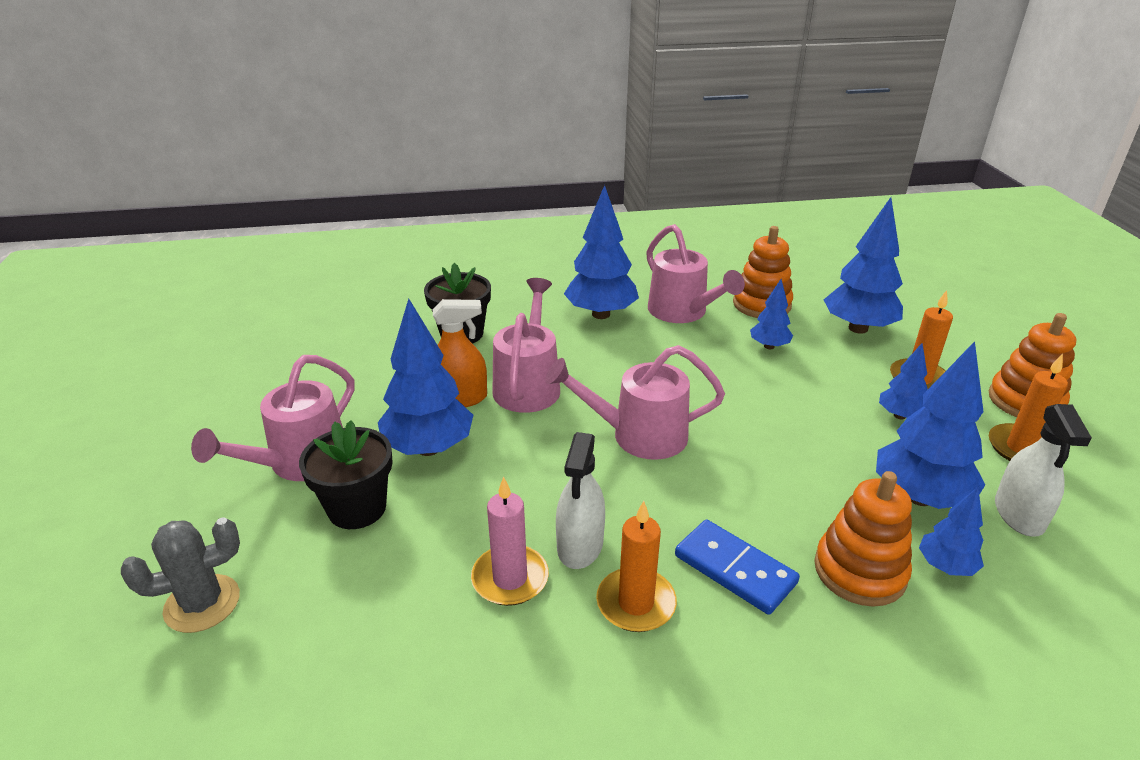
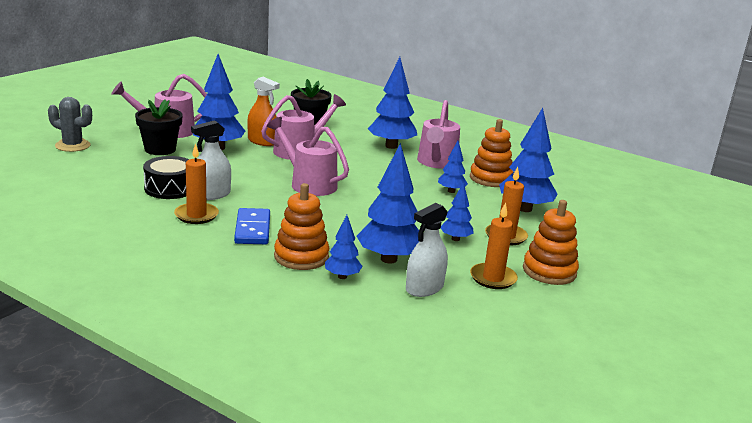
camera: 40 degrees right, 10 degrees down
(510, 578) = (169, 188): pink candle -> black drum

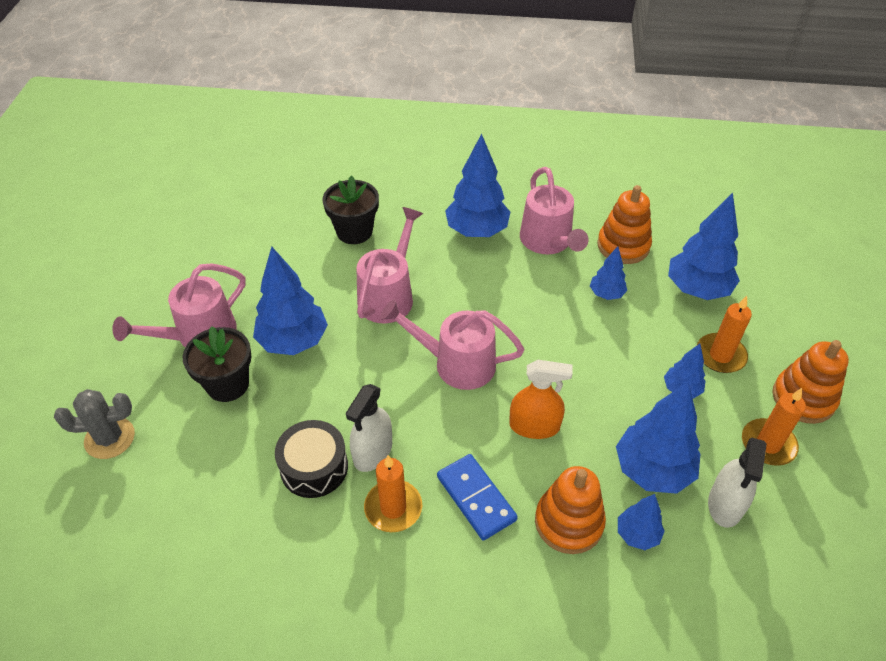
camera: 25 degrees left, 25 degrees up
(262, 141) = (331, 298): orange spray bottle -> orange spray bottle (534, 426)

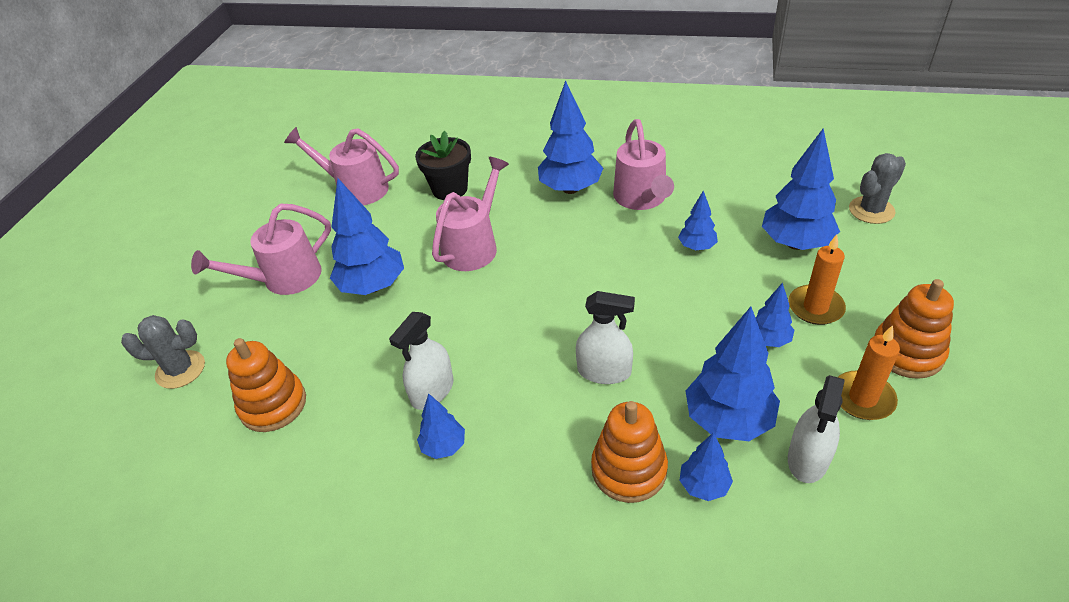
camera: 10 degrees right, 5 degrees down
(227, 384) = (302, 324): black flower pot -> none
(314, 467) = (371, 404): black drum -> none
(393, 508) = (444, 446): orange candle -> blue tree
(455, 363) = (530, 309): pink watering can -> pink watering can (355, 189)
(476, 498) = (532, 441): blue domino -> none
(534, 426) = (604, 371): orange spray bottle -> white spray bottle
(623, 246) = (720, 202): orange stacking toy -> orange stacking toy (273, 405)
(763, 254) = (871, 210): none -> grey cactus

